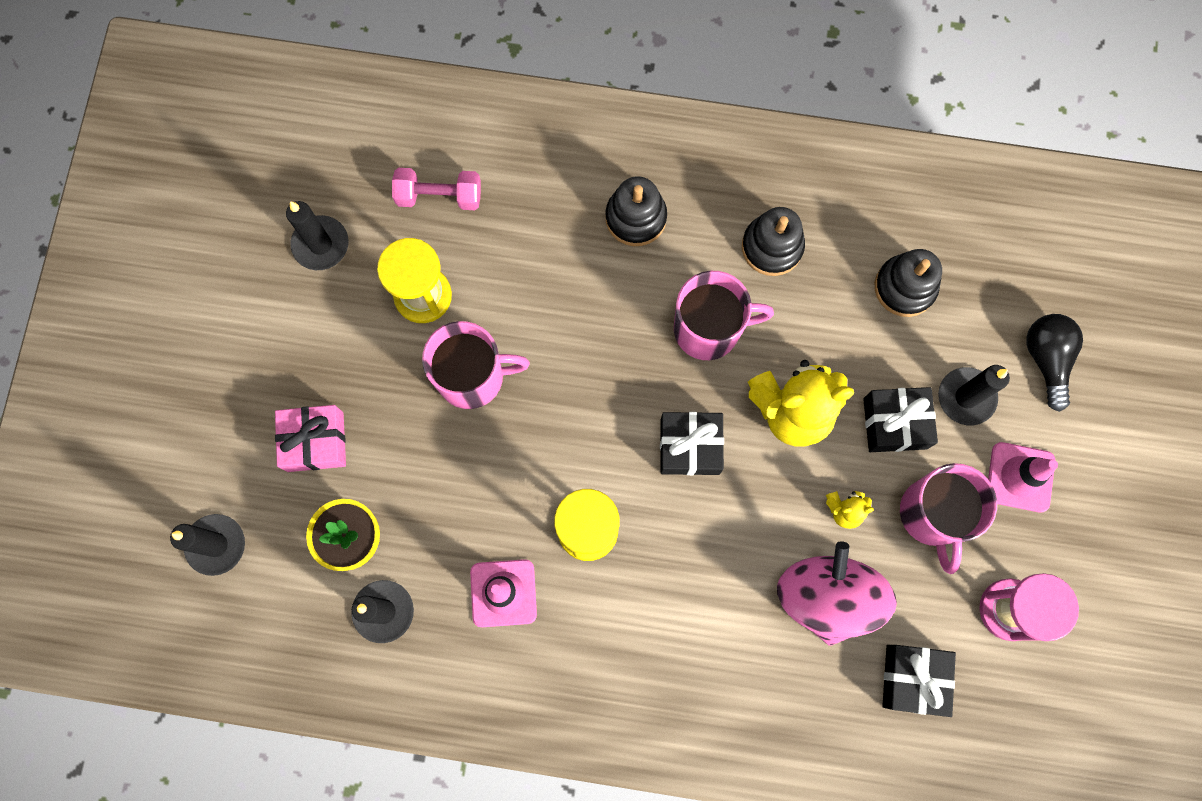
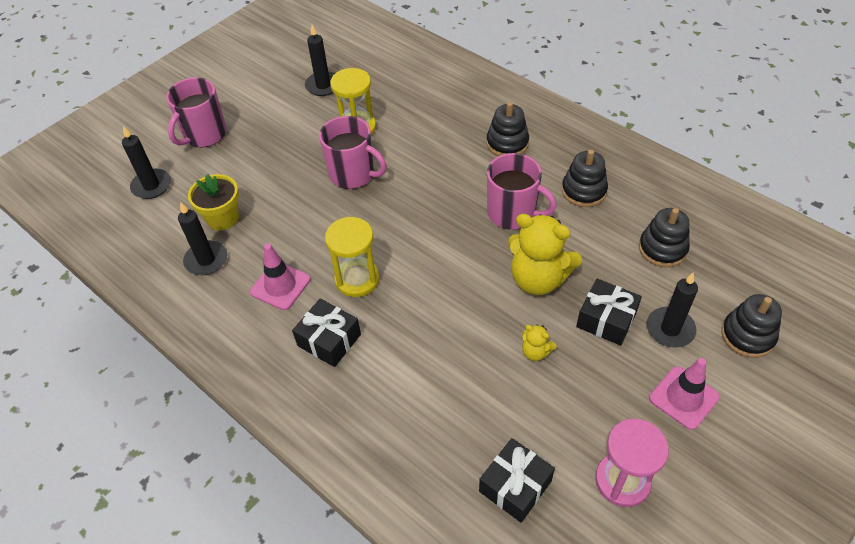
camera: 35 degrees right, 25 degrees down
(315, 442) = (243, 165): pink gift -> none
(439, 196) = (402, 91): pink dumbbell -> none
(690, 447) = (455, 267): black gift -> black gift (329, 340)
(827, 596) = (486, 397): pink spinning top -> none
(933, 515) = (599, 387): pink mug -> pink mug (204, 135)
(1046, 360) = (747, 335): black light bulb -> black stacking toy

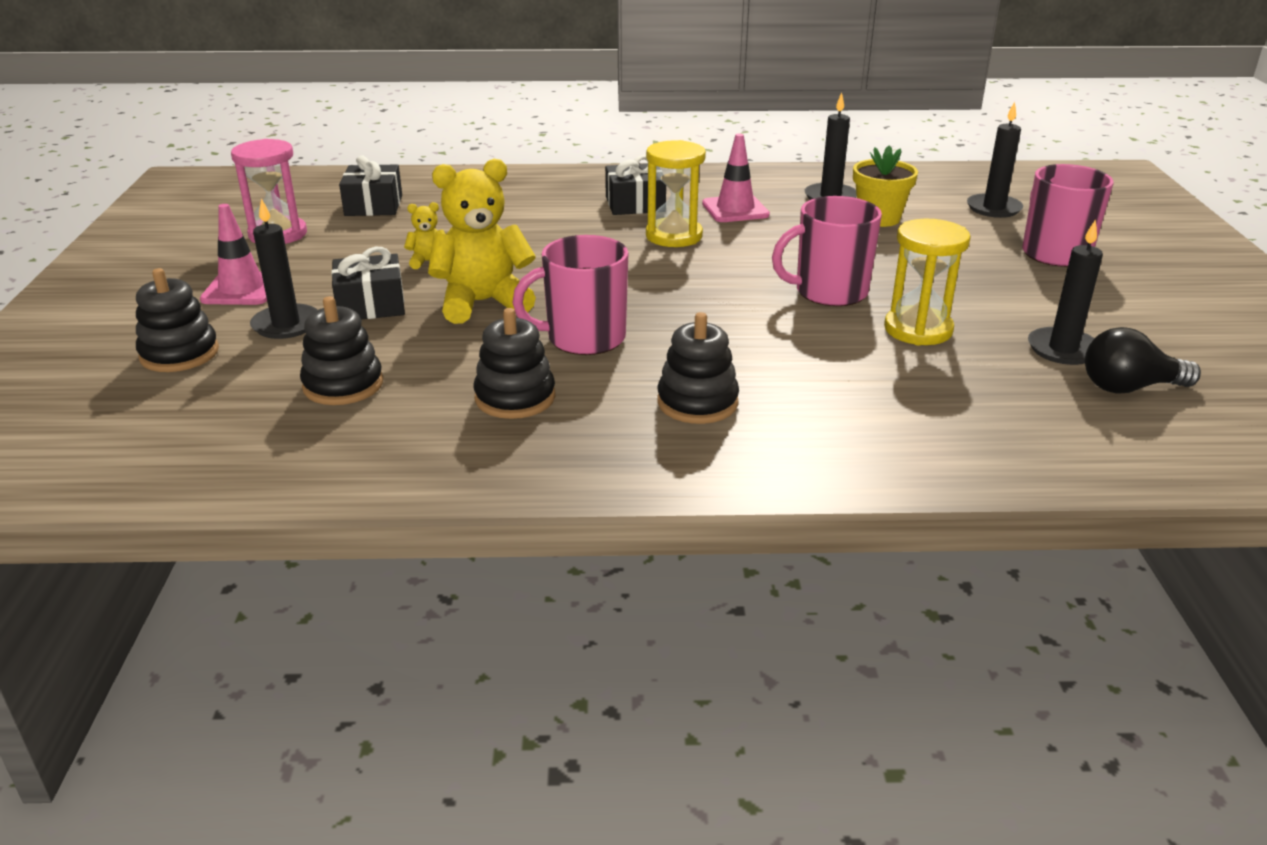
camera: 135 degrees right, 20 degrees down
(337, 59) = (1129, 388): none -> black light bulb

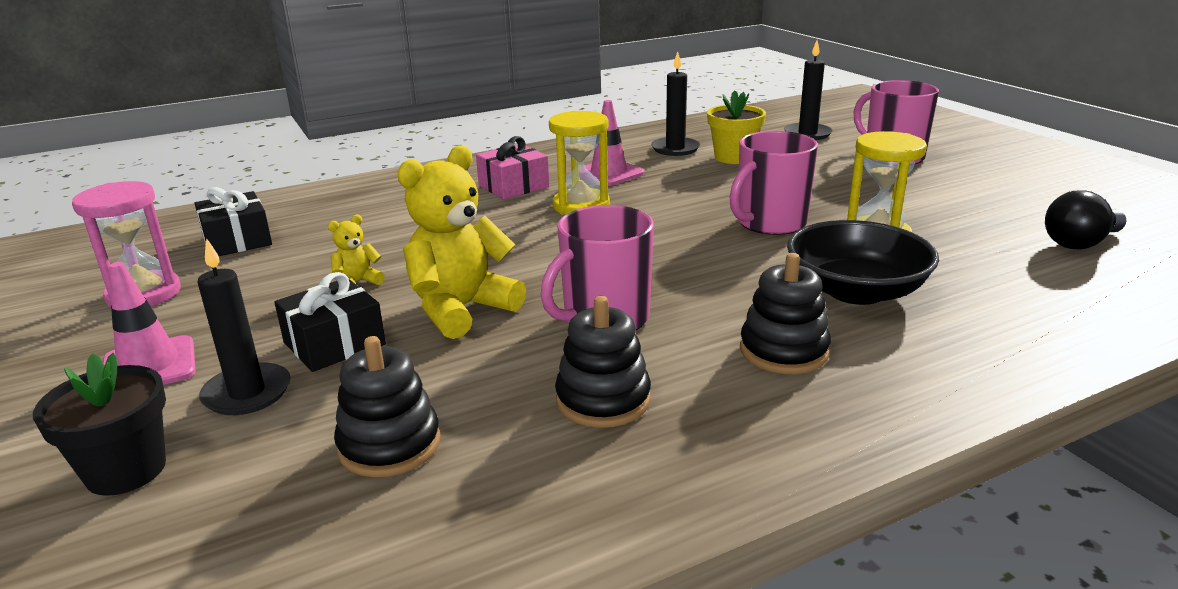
camera: 25 degrees left, 5 degrees down
(179, 354) = (126, 470): black stacking toy -> black flower pot
(635, 204) = (513, 186): black gift -> pink gift
(827, 372) = (855, 291): none -> black bowl
(1063, 349) = (997, 226): black candle -> none

